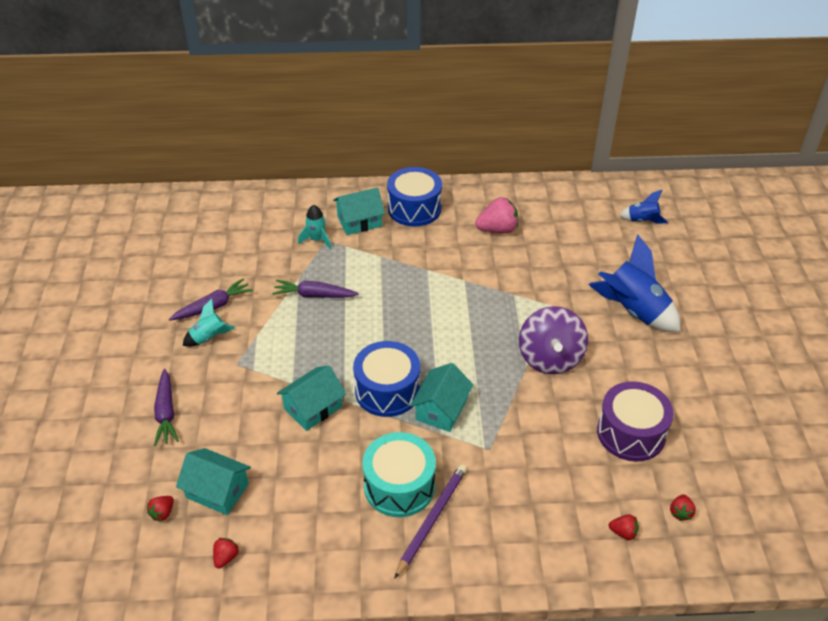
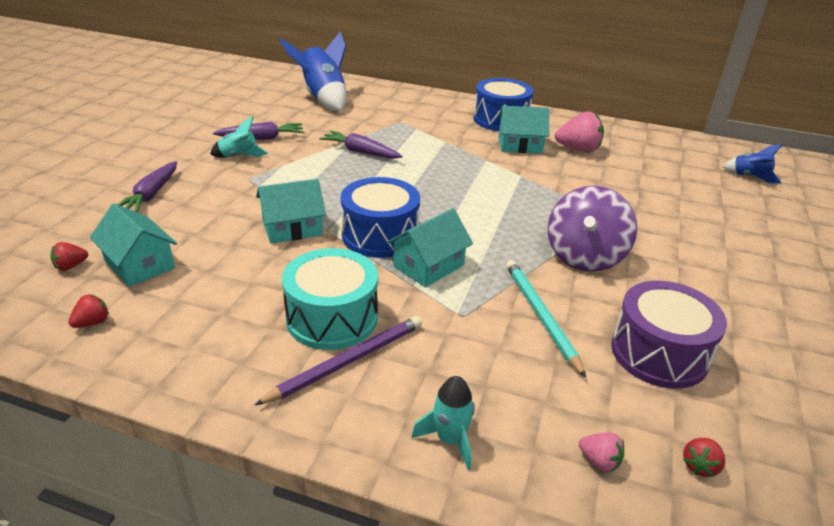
camera: 20 degrees right, 10 degrees down
(317, 240) = (392, 119): turquoise rocket -> turquoise rocket (450, 439)
(359, 221) = (441, 117): turquoise house -> turquoise house (520, 145)
(542, 429) = (540, 316): none -> turquoise pencil
(623, 532) = (599, 461): red strawberry -> pink strawberry
(633, 311) = (710, 243): blue rocket -> blue rocket (323, 98)

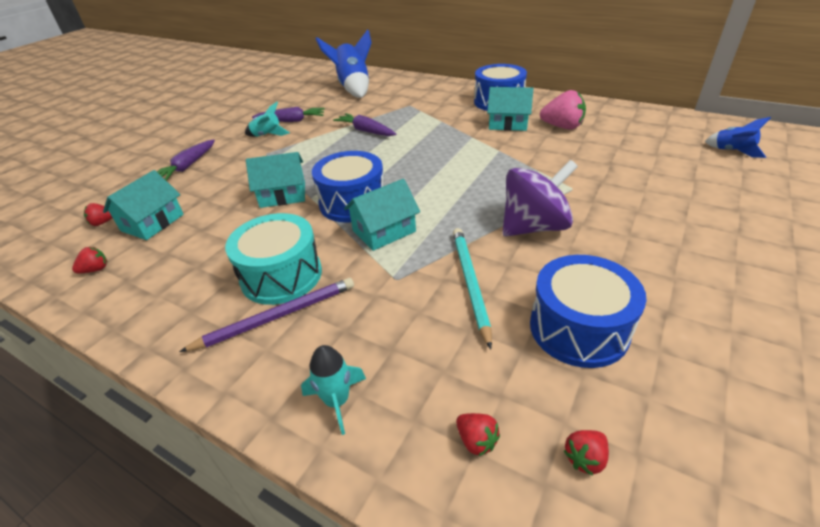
camera: 15 degrees right, 5 degrees up
(139, 264) = (152, 222): turquoise house -> turquoise house turned 60 degrees clockwise
(584, 257) = (534, 227): purple spinning top -> purple spinning top turned 150 degrees counterclockwise
(599, 461) = (476, 440): pink strawberry -> red strawberry
(659, 353) = (578, 328): purple drum -> blue drum

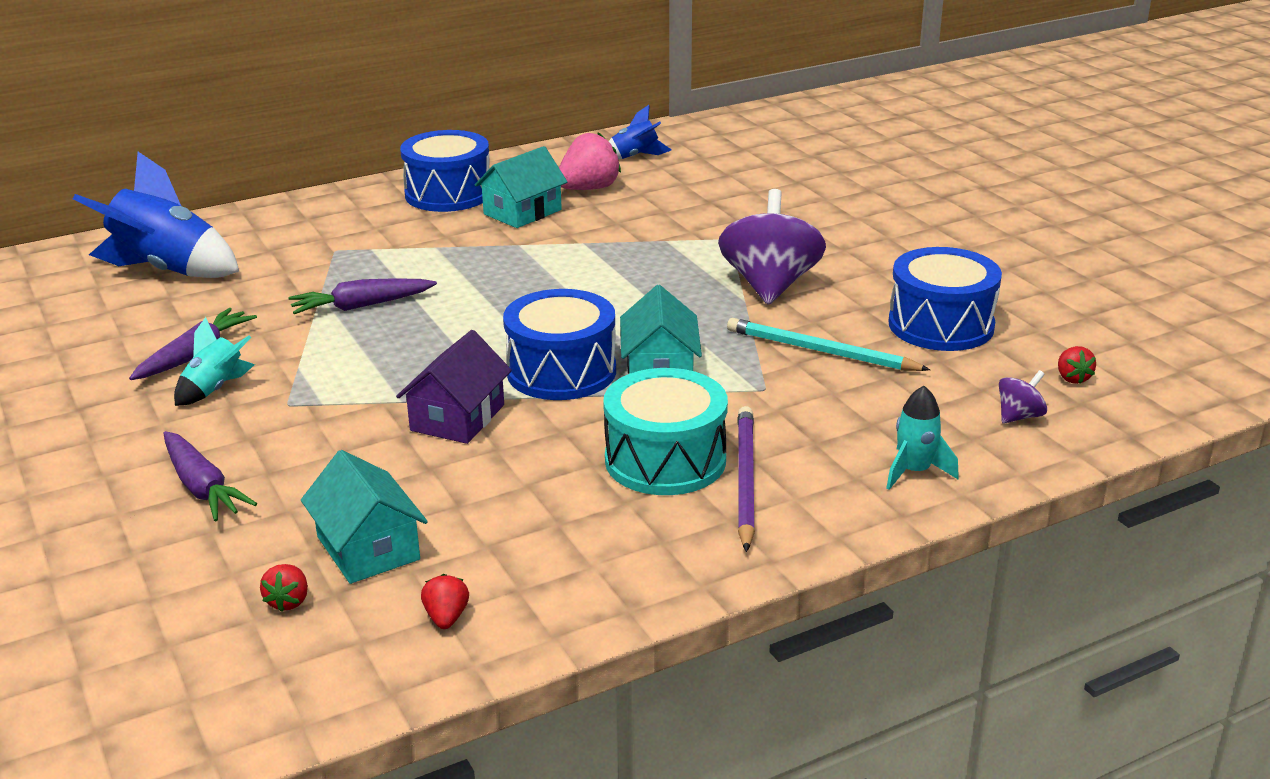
camera: 60 degrees left, 10 degrees down
(283, 195) = (457, 417): turquoise house -> purple house
(476, 440) = (1019, 416): red strawberry -> purple spinning top
(732, 151) = (777, 143): blue rocket -> blue rocket (635, 156)

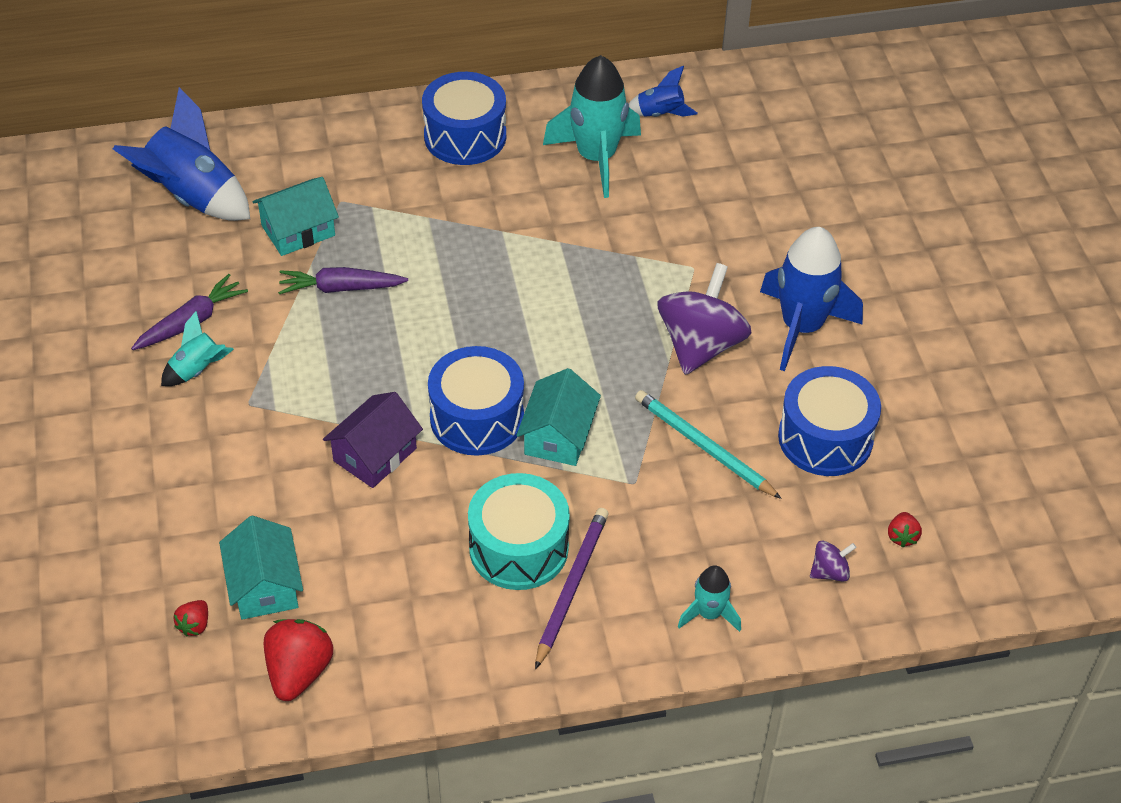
camera: 15 degrees right, 20 degrees up
(202, 487) = (162, 486): purple carrot -> none
(446, 618) = (299, 672): red strawberry -> red strawberry, size x1.97
(522, 212) = (522, 181): turquoise house -> turquoise house (298, 230)
(588, 189) = (596, 158): pink strawberry -> turquoise rocket
(862, 259) = (802, 327): none -> blue rocket

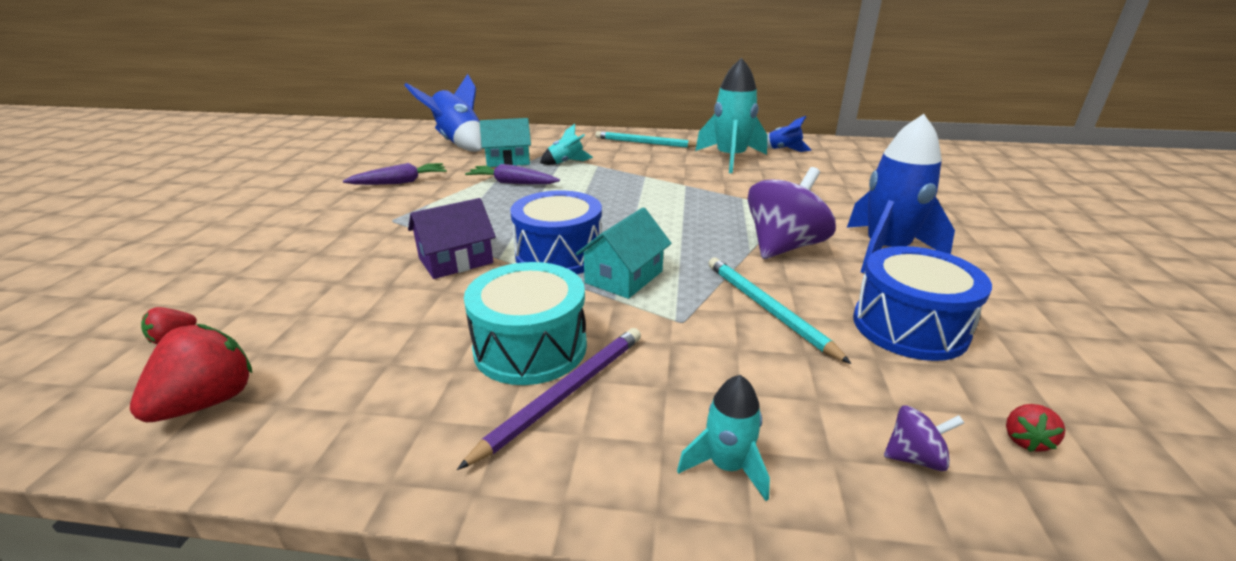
camera: 20 degrees right, 20 degrees down
(197, 370) = (377, 201): turquoise rocket -> turquoise rocket (566, 162)
(264, 585) = (269, 323): turquoise house -> none
(465, 136) = (645, 143): blue drum -> turquoise pencil

